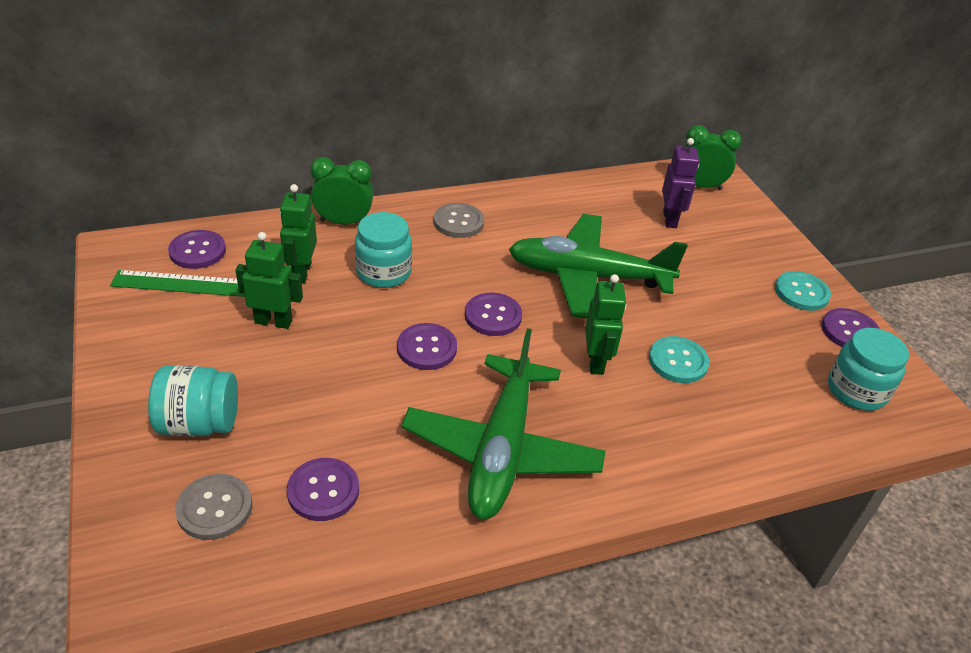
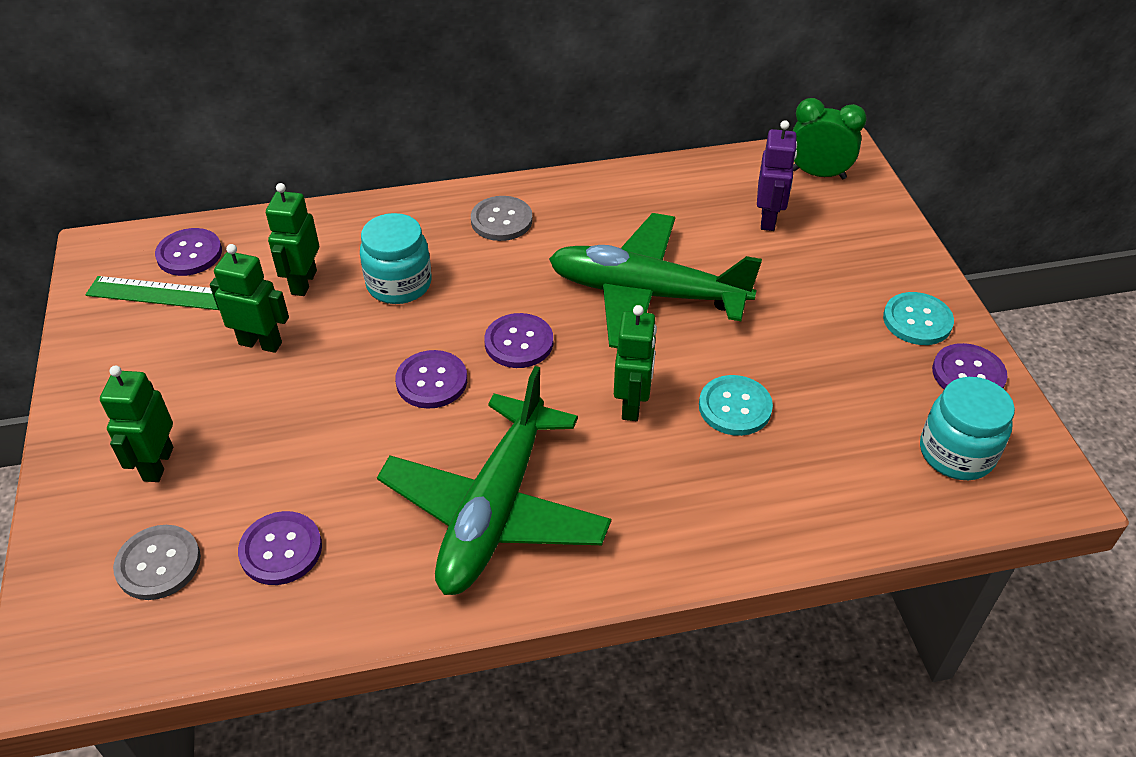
camera: 10 degrees right, 5 degrees up
(199, 423) = (157, 464): turquoise jar -> green robot
(343, 222) = (364, 219): green clock -> none

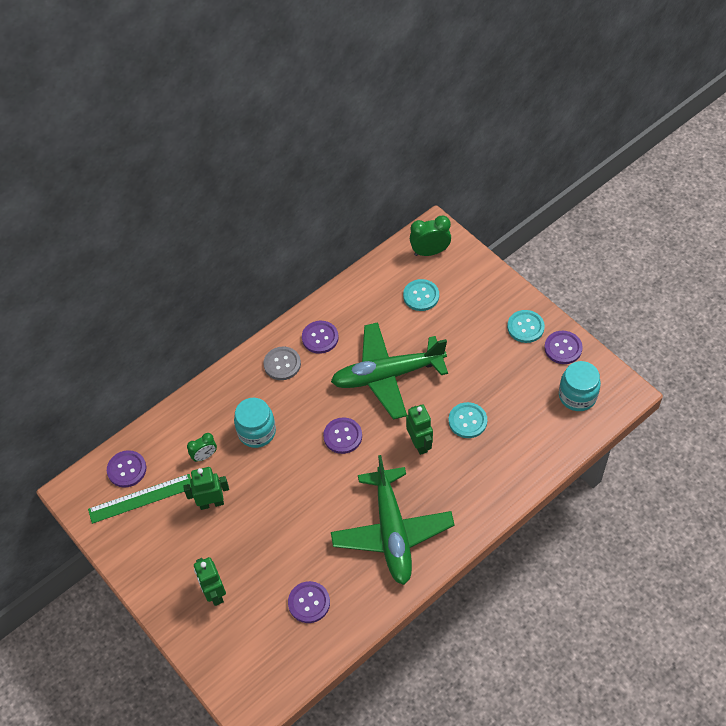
camera: 25 degrees left, 10 degrees up
(158, 564) = (258, 639): grey button -> none
(303, 282) = (204, 456): green robot -> green clock
(431, 381) = (315, 480): purple button -> purple button (320, 338)
(768, 219) = (421, 296): purple robot -> turquoise button

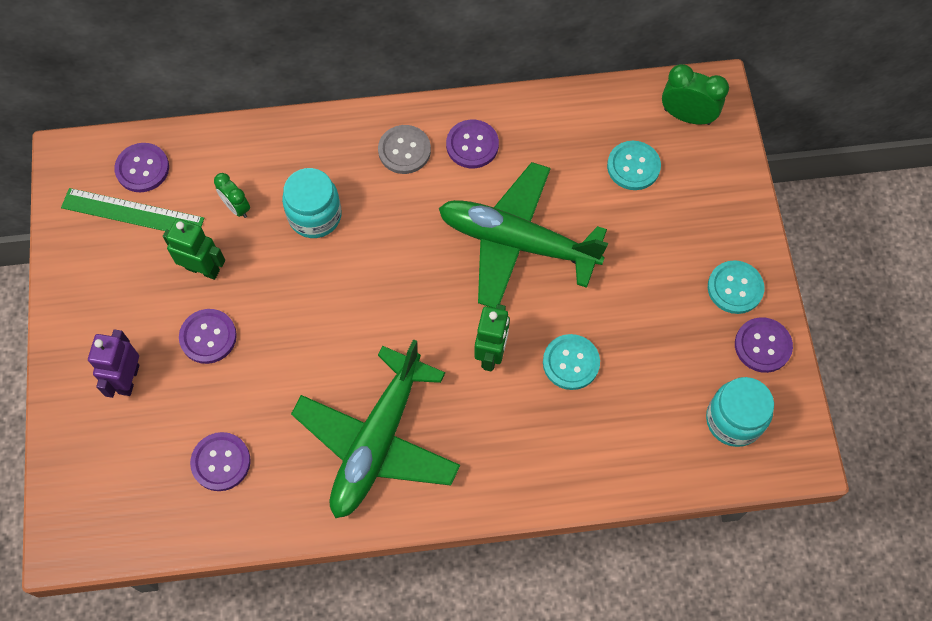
camera: 30 degrees right, 10 degrees up
(204, 456) = (236, 207): green clock -> green clock turned 45 degrees clockwise
(215, 593) = (128, 379): green robot -> purple robot
(342, 436) = (408, 285): purple button -> purple button (208, 337)

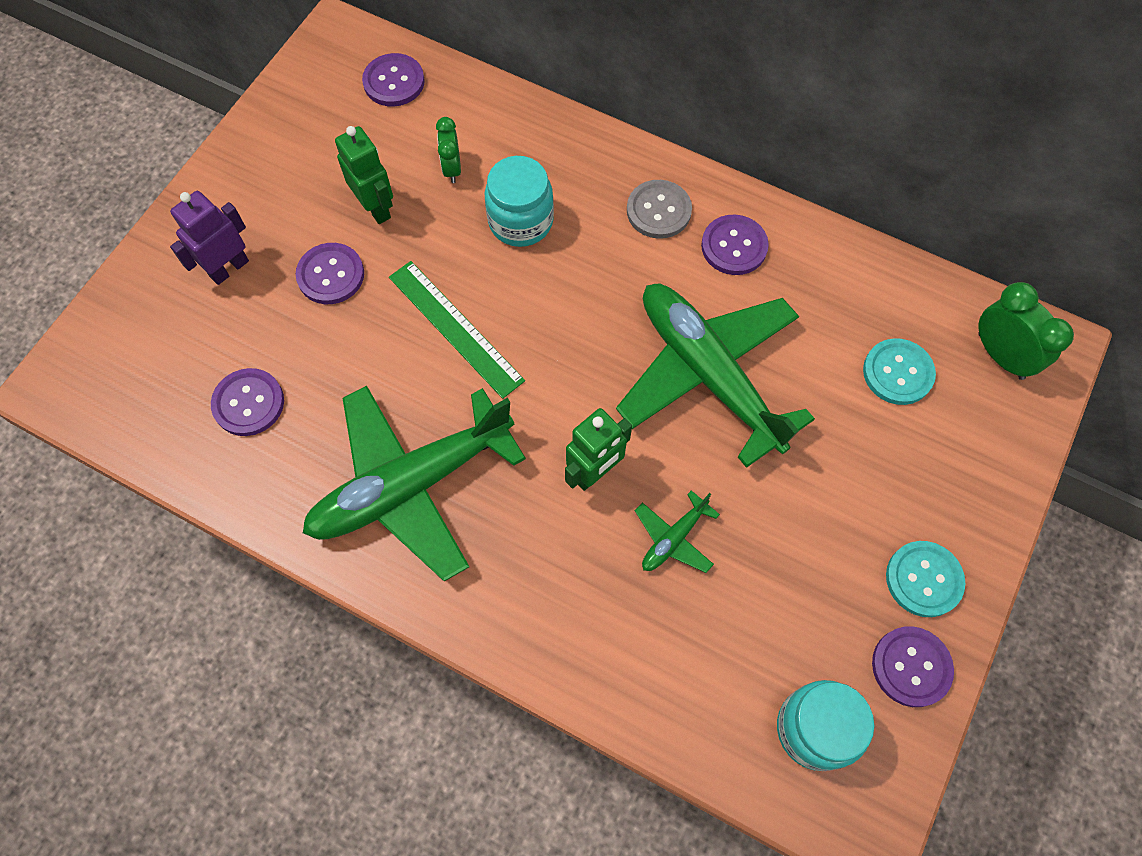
camera: 35 degrees right, 0 degrees up
(132, 213) = (353, 117): green ruler -> green ruler (455, 328)
(571, 362) = (673, 538): turquoise button -> green plane

